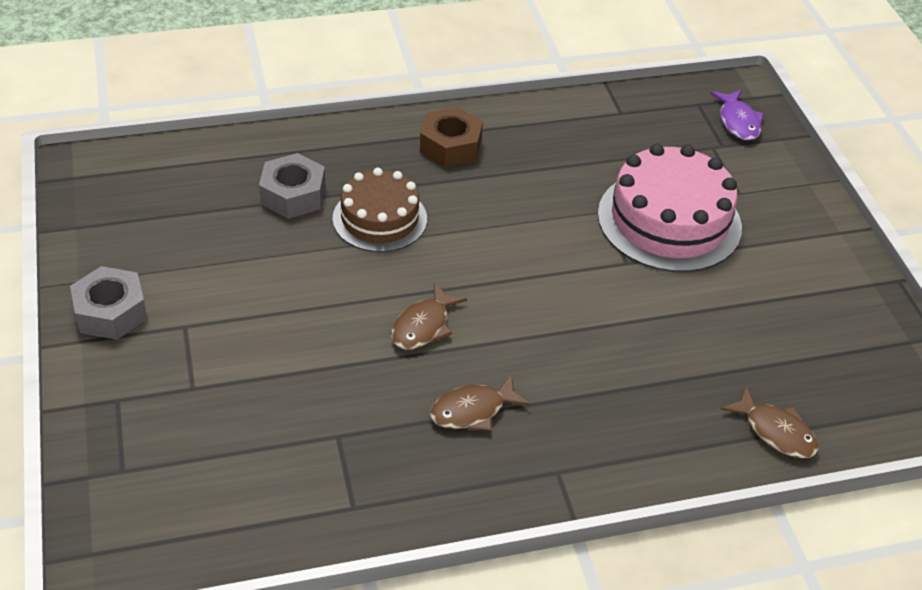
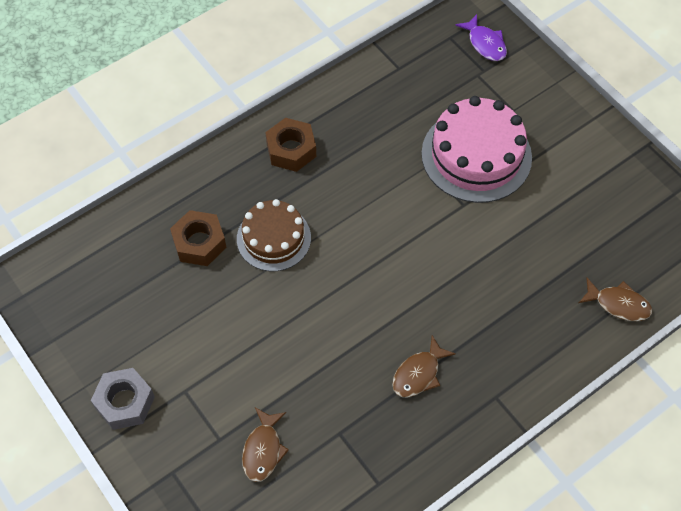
camera: 20 degrees left, 15 degrees up
(293, 195) = (199, 243): grey nut -> brown nut
(423, 326) = (351, 319): brown fish -> brown fish (263, 450)

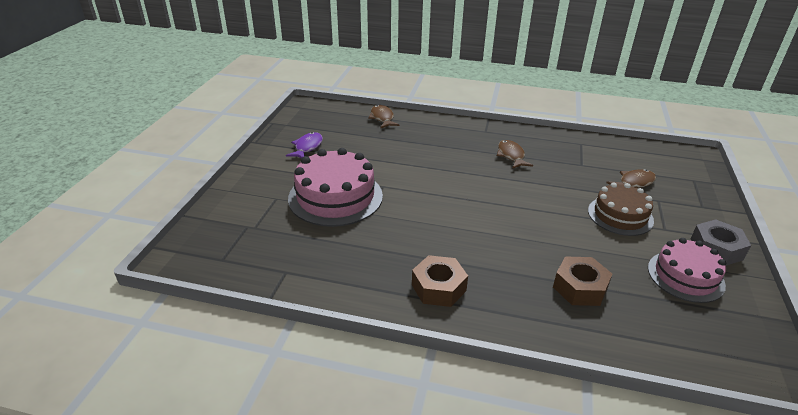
camera: 130 degrees left, 25 degrees down
(131, 335) = (685, 276): none -> pink cake
(273, 238) = (520, 252): brown cake -> brown cake (620, 215)
(419, 373) = (511, 156): brown fish -> brown fish turned 105 degrees counterclockwise
(485, 43) = (214, 237): purple fish -> purple fish (307, 147)

